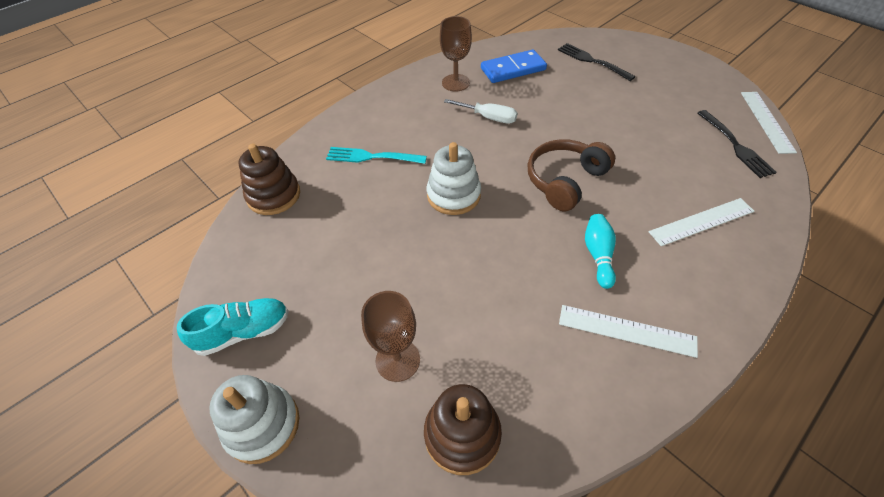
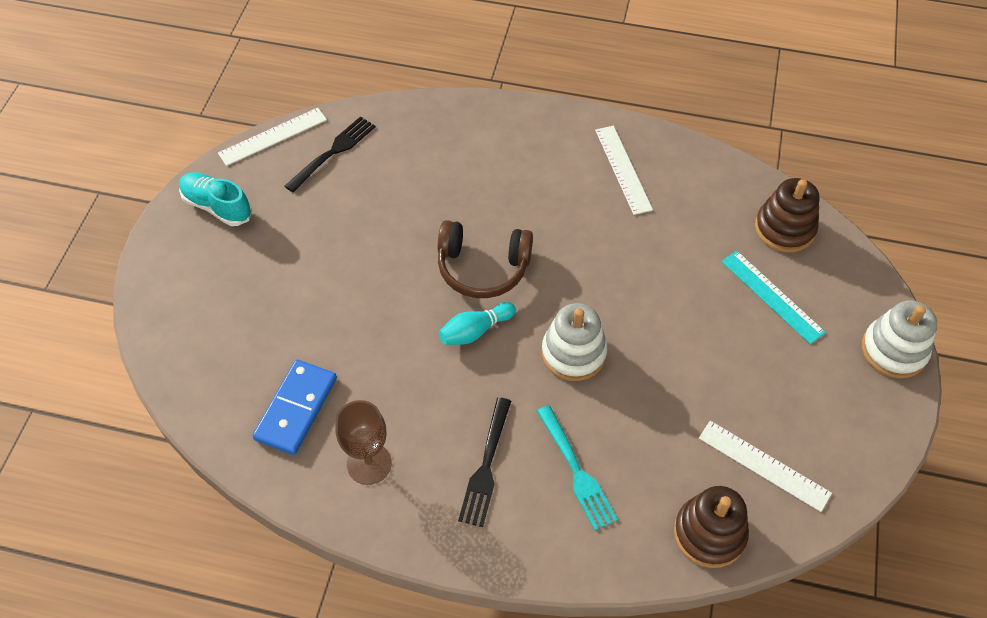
camera: 125 degrees left, 5 degrees up
(243, 332) = (854, 425): turquoise shoe -> turquoise shoe (217, 206)
(397, 360) = (772, 296): brown goblet -> turquoise ruler
(488, 117) = (422, 385): white screwdriver -> none
(513, 69) = (296, 409): blue domino -> blue domino turned 75 degrees clockwise
(592, 61) = (226, 325): black fork -> black fork (486, 466)
(598, 255) = (562, 209): turquoise bowling pin -> turquoise bowling pin (475, 331)
(701, 222) = (466, 153): white ruler -> white ruler (764, 465)

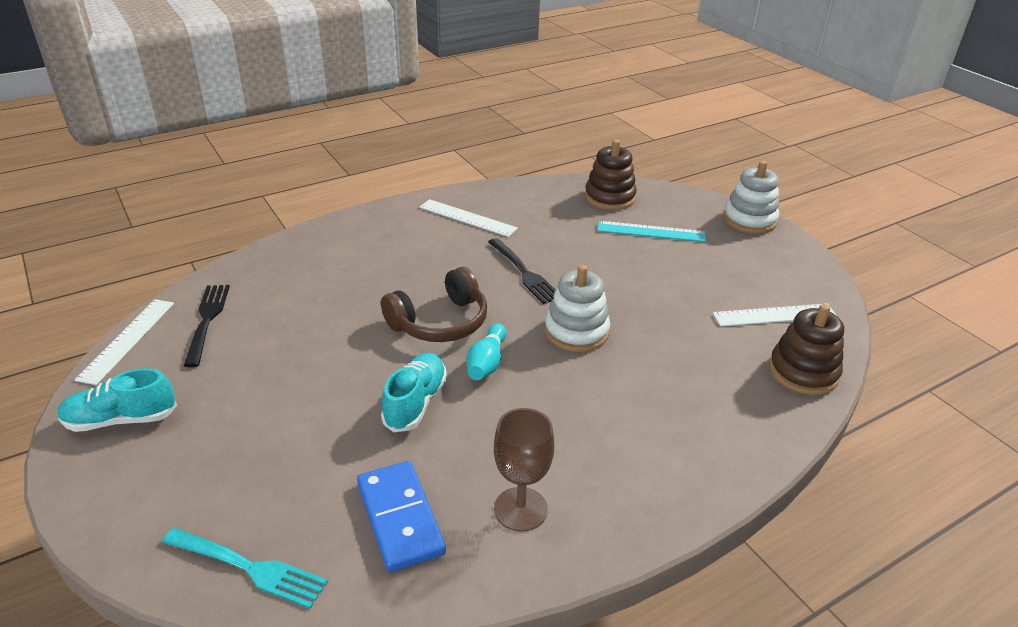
camera: 45 degrees left, 20 degrees down
(392, 328) = (415, 402): none -> turquoise shoe
(486, 466) = (613, 440): black fork -> black fork (524, 273)
(576, 471) = (677, 397): turquoise fork -> turquoise fork (249, 568)

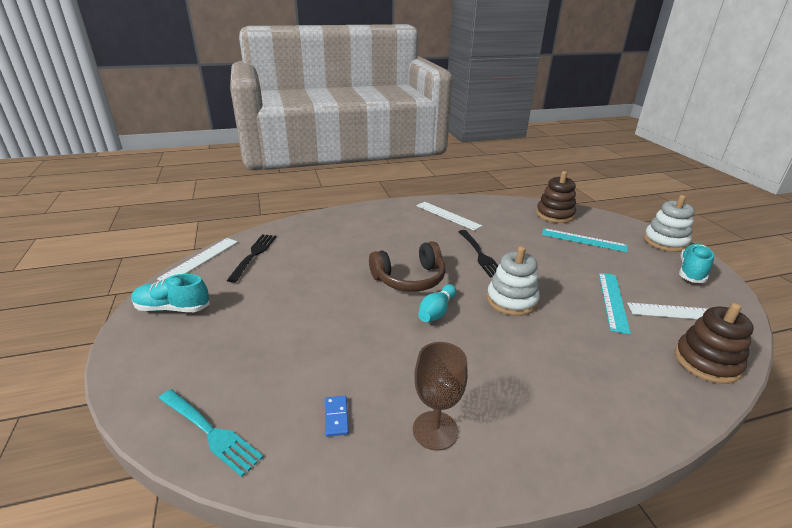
camera: 15 degrees right, 5 degrees down
(400, 518) = (336, 417): blue domino -> blue domino, size x0.47
(415, 402) = (375, 331): turquoise shoe -> turquoise shoe (691, 271)
(696, 313) = (612, 301): none -> turquoise ruler

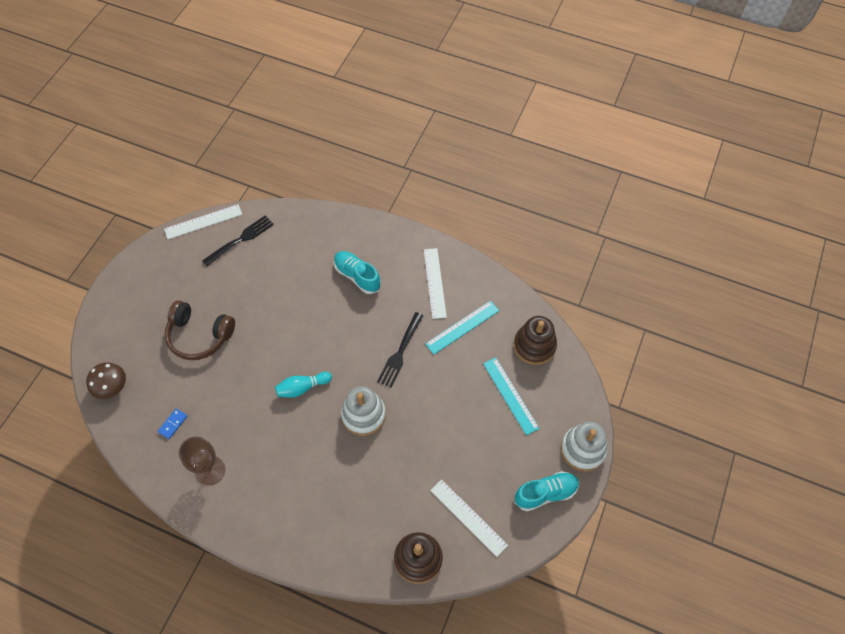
camera: 40 degrees right, 30 degrees up
(173, 308) = (155, 269): turquoise shoe -> turquoise shoe (357, 276)
(210, 432) = (112, 387): turquoise fork -> brown mushroom
(409, 278) = (319, 342): brown headphones -> brown headphones (199, 336)
(612, 301) = (434, 470): turquoise ruler -> turquoise ruler (462, 327)

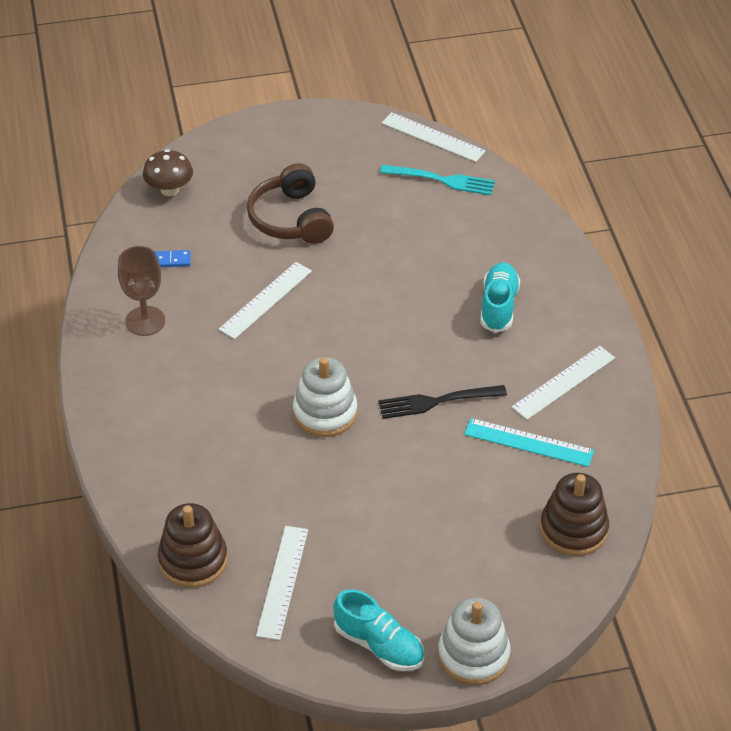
camera: 55 degrees right, 15 degrees down
(240, 240) = (442, 180): black fork -> turquoise fork
(251, 391) = (265, 300): none -> white ruler
(302, 388) = (309, 340): turquoise bowling pin -> none
(510, 395) = (480, 540): turquoise ruler -> none

